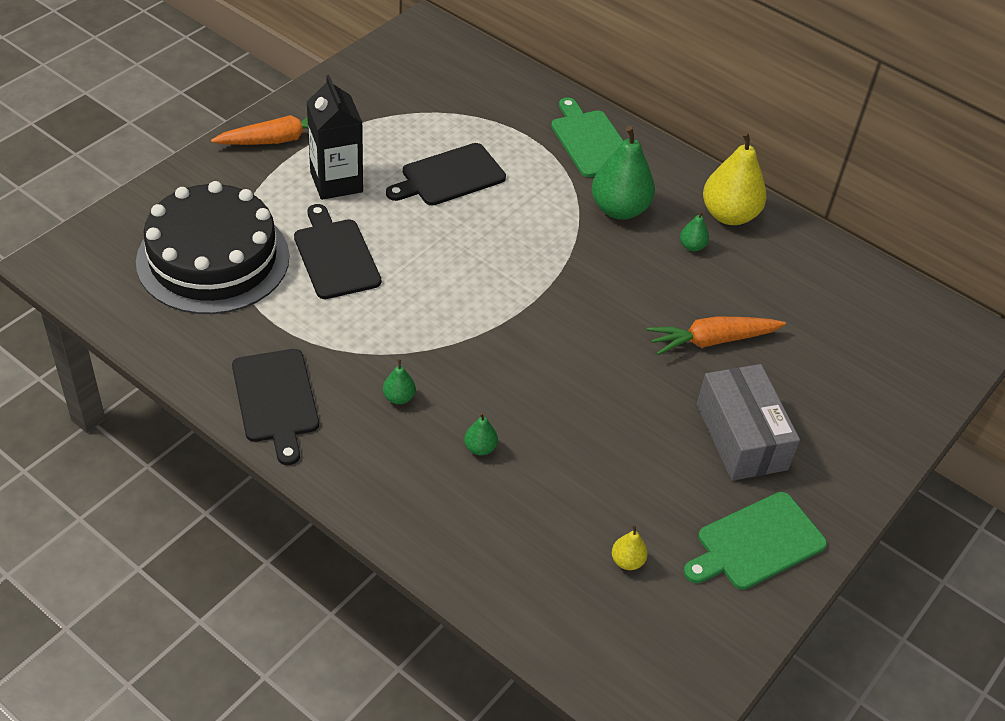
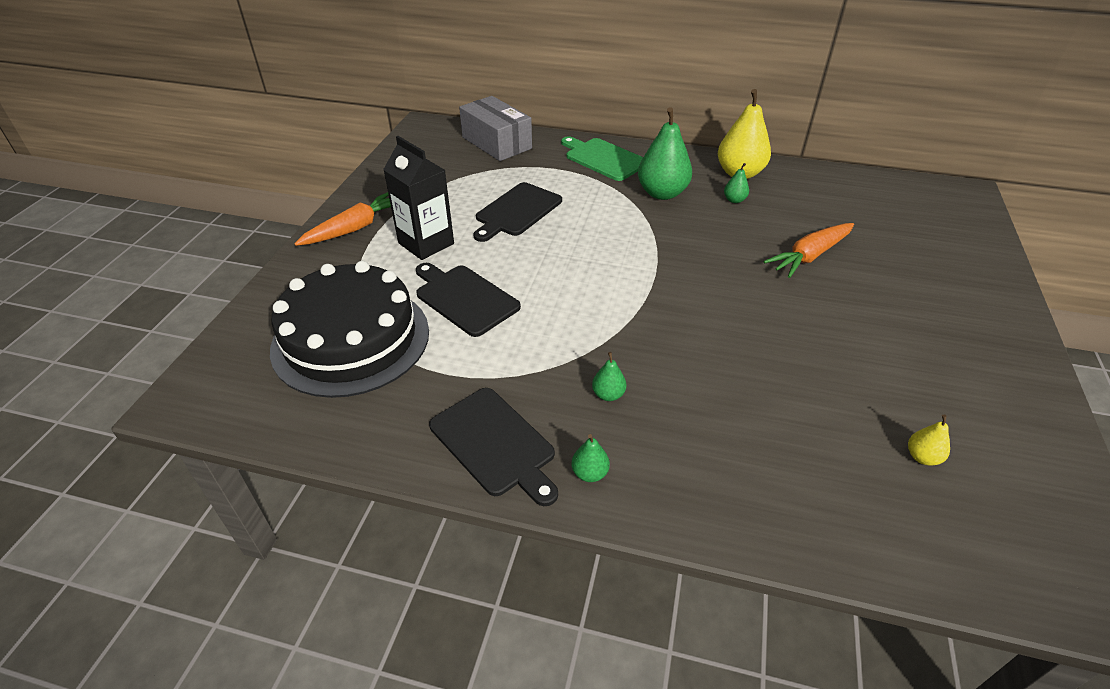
camera: 20 degrees left, 5 degrees down
(480, 448) = (714, 410): green pear -> green pear (589, 473)
(741, 436) = (899, 316): grey box -> grey box (496, 143)
(756, 543) = (996, 394): green cutting board -> none

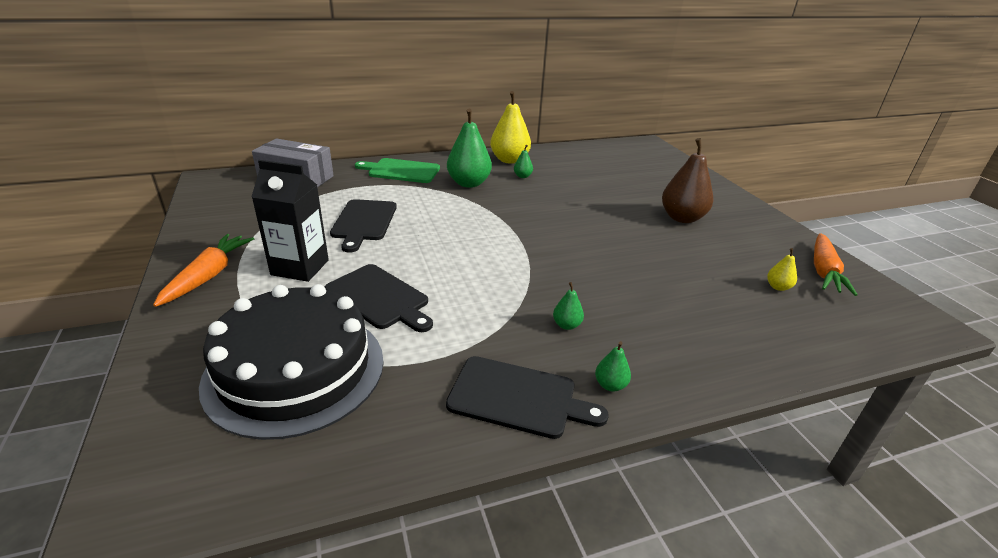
camera: 35 degrees left, 10 degrees down
(464, 298) = (379, 298): black cutting board -> black cutting board turned 150 degrees counterclockwise
(810, 256) = (602, 197): orange carrot -> orange carrot (824, 271)
(891, 318) = (682, 218): none -> brown pear

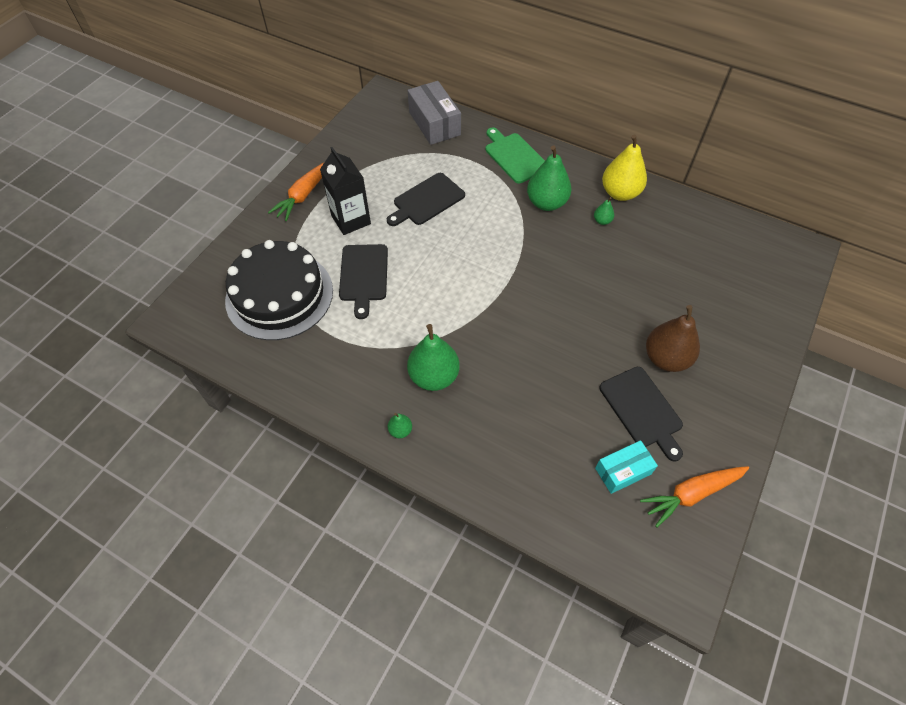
camera: 50 degrees right, 25 degrees up
(208, 276) = (304, 195): orange carrot -> orange carrot turned 150 degrees clockwise
(518, 398) = (349, 396): black cutting board -> black cutting board (642, 410)
(566, 325) = (434, 376): green pear -> green pear, size x2.20
(778, 287) = (623, 471): yellow pear -> turquoise box

